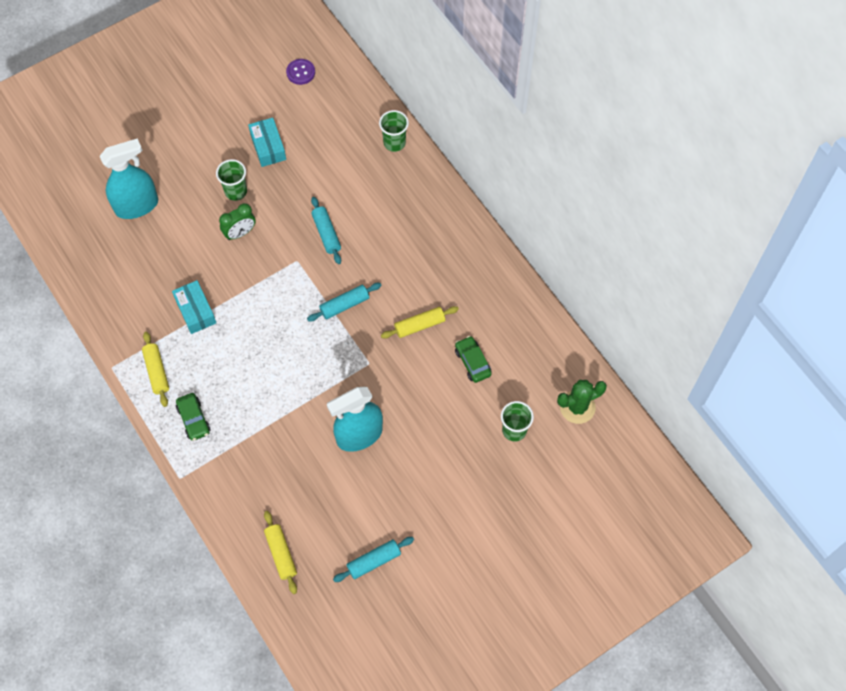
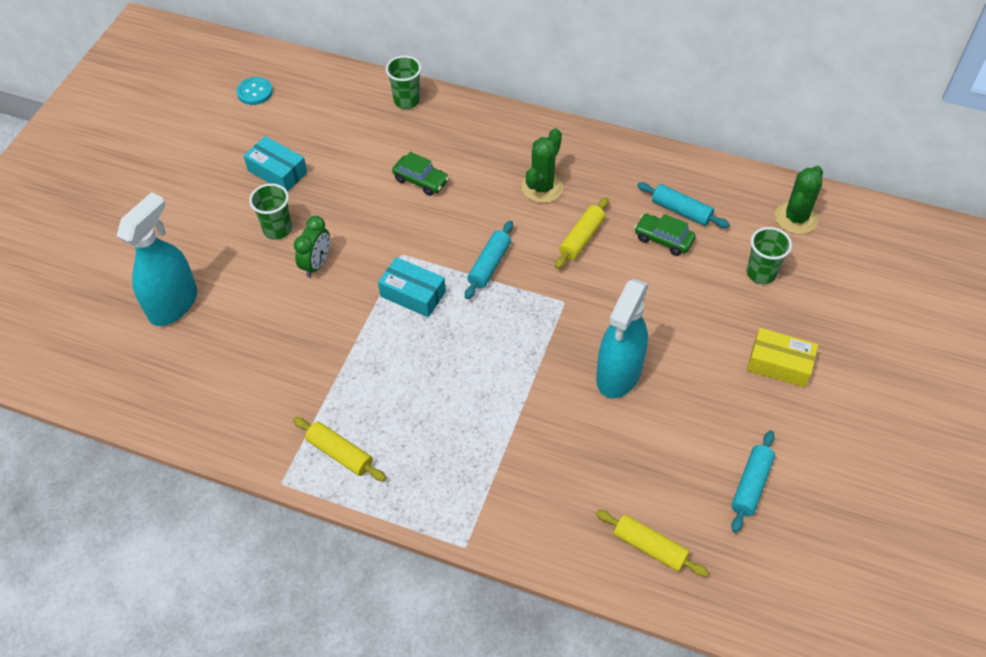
camera: 35 degrees left, 10 degrees down
(194, 419) = (426, 475): green car -> green car (421, 180)
(195, 311) = (332, 366): turquoise box -> turquoise box (413, 294)
(300, 72) = (255, 92): purple button -> turquoise button
(326, 233) = (410, 213): turquoise rolling pin -> turquoise rolling pin (681, 211)
(427, 270) = (542, 187): none -> green cactus
(465, 499) = (779, 364): none -> yellow box

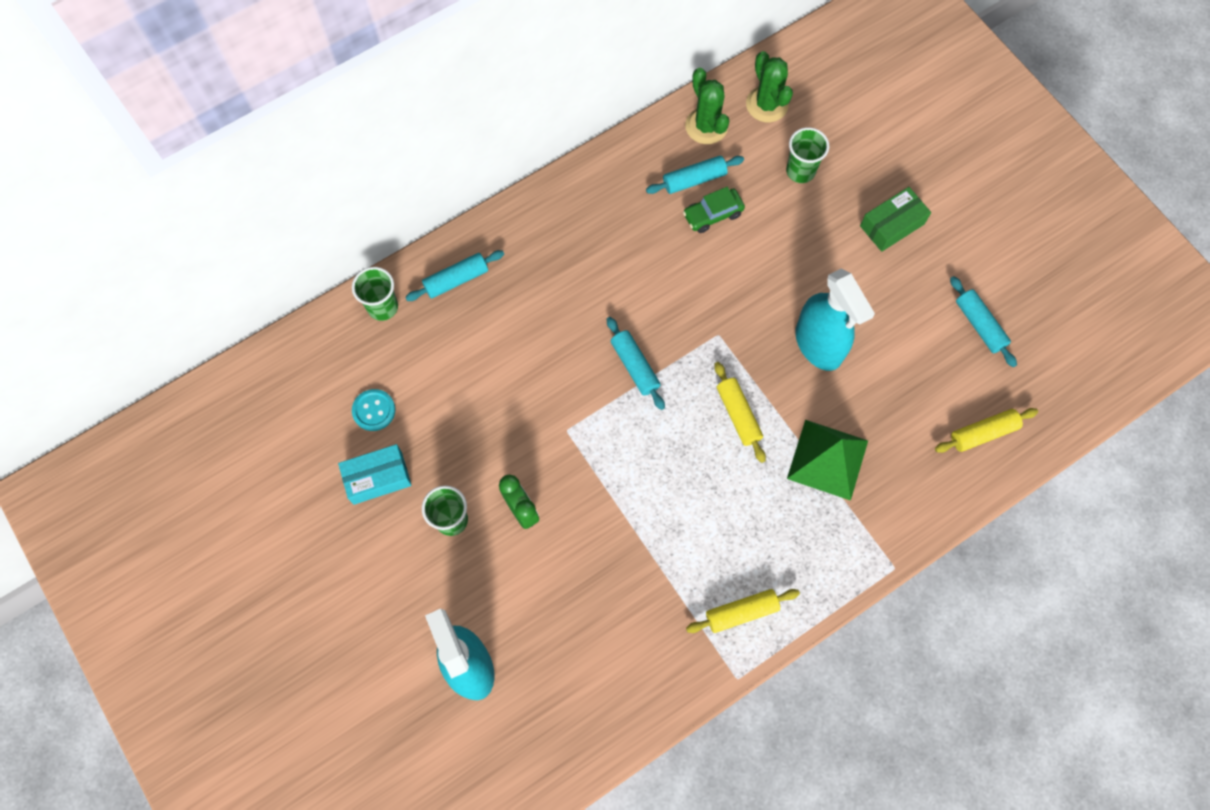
camera: 55 degrees left, 15 degrees up
(255, 92) = (249, 437): turquoise button -> turquoise button (374, 410)
(413, 294) = (618, 449): turquoise box -> none
(421, 180) = (493, 359): green car -> none
(463, 126) = (456, 280): none -> turquoise rolling pin
(522, 439) = (827, 459): none -> green pyramid
(542, 187) = (583, 266): green cactus -> green cactus (706, 126)
(581, 238) = (663, 275): yellow rolling pin -> yellow rolling pin (738, 414)
(779, 364) = (892, 225): yellow box -> green box

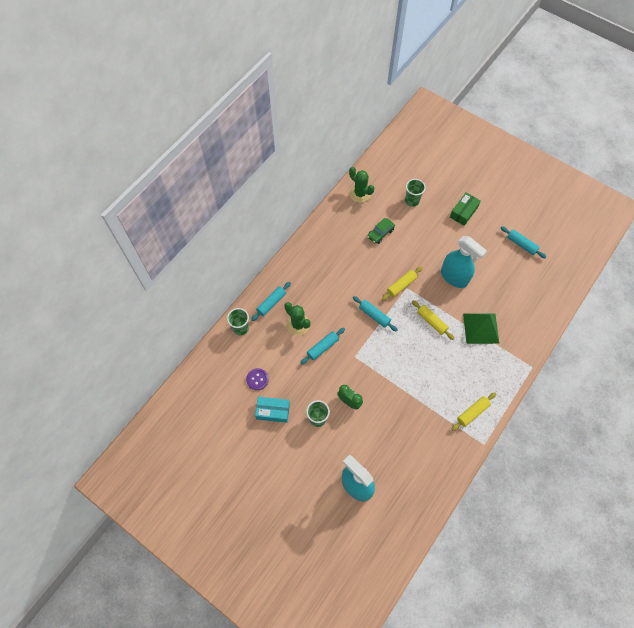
camera: 20 degrees left, 5 degrees down
(374, 410) = (257, 379): turquoise button -> purple button
(377, 478) = (273, 411): turquoise box -> turquoise box turned 45 degrees clockwise
(694, 179) = (365, 220): turquoise rolling pin -> turquoise rolling pin (322, 347)
(767, 104) = (383, 175): green cactus -> green cactus (298, 324)
(983, 433) = (544, 292): yellow rolling pin -> yellow rolling pin (401, 285)

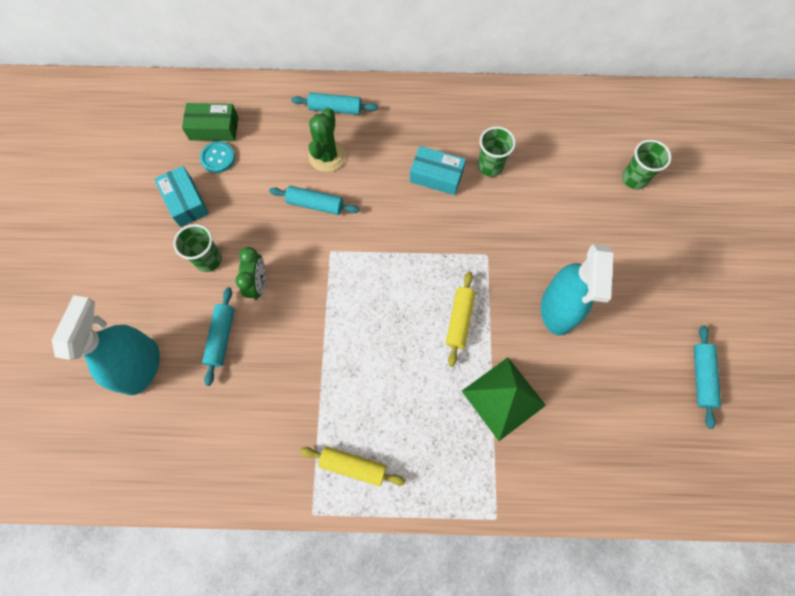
camera: 55 degrees right, 5 degrees up
(241, 328) = (275, 98): green cup -> green cup (490, 166)
(257, 379) = (218, 158): purple button -> turquoise button
(348, 282) = (436, 176): none -> turquoise box
(360, 194) = (584, 109): green cactus -> none
(374, 315) = (410, 238): turquoise rolling pin -> turquoise rolling pin (221, 337)
(380, 233) = (545, 170): green car -> none
(401, 285) = (485, 245): yellow rolling pin -> none
(463, 212) = (680, 258): green box -> green box (214, 128)

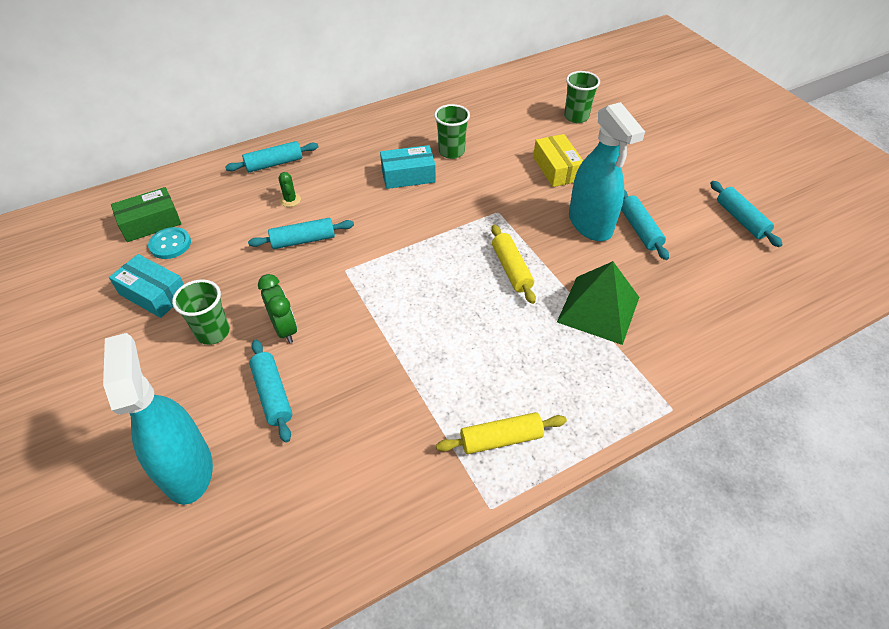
camera: 30 degrees left, 20 degrees down
(327, 156) = (290, 200): green cactus -> green cactus, size x0.51
(571, 233) = (556, 169): none -> yellow box
(598, 338) = (639, 229): none -> turquoise rolling pin

